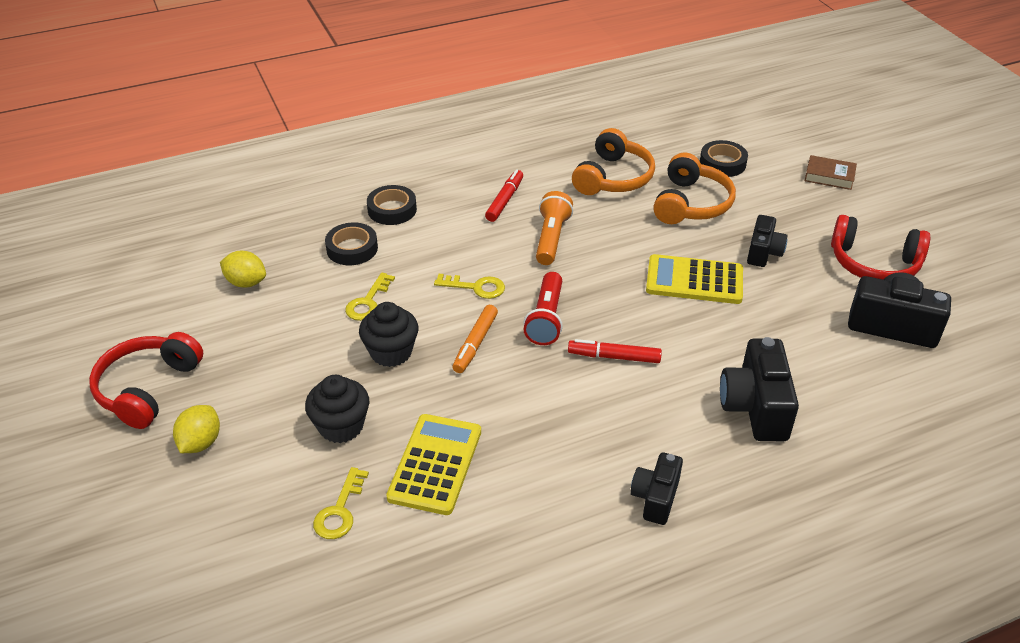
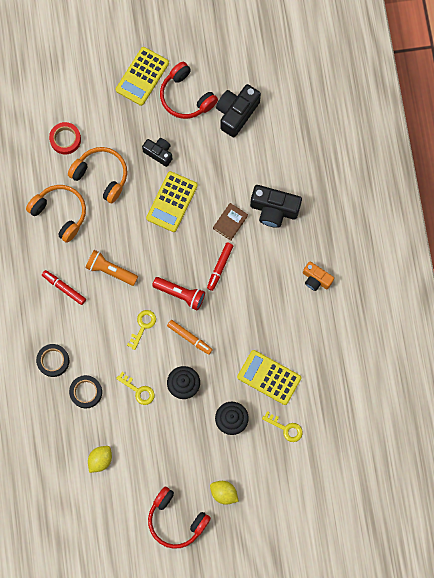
camera: 75 degrees left, 35 degrees up
(655, 498) = (316, 279): black camera -> orange camera
(722, 163) = (65, 139): black tape -> red tape
(829, 176) = (99, 80): brown book -> brown book (230, 222)
(869, 214) = (142, 76): none -> yellow calculator
(874, 263) = (186, 97): red headphones -> red headphones turned 105 degrees clockwise

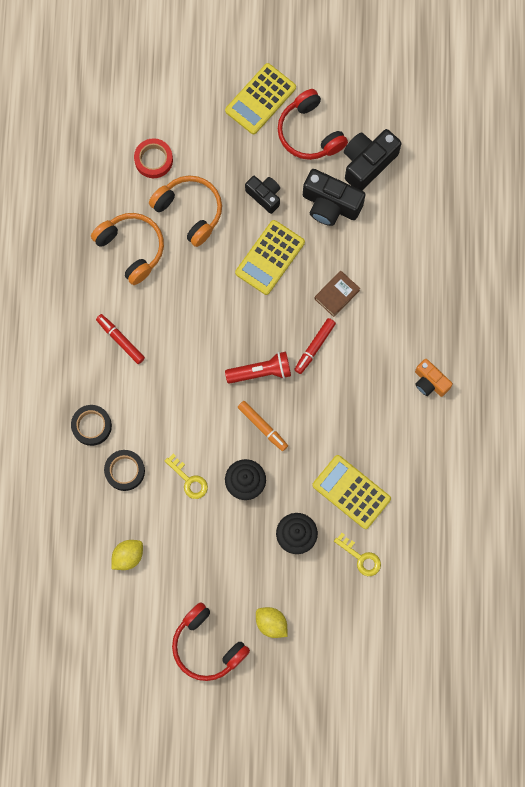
camera: 10 degrees right, 0 degrees up
(110, 270) = (180, 328): orange flashlight -> none
(143, 326) = (208, 403): yellow key -> none
(180, 294) = (261, 371): red flashlight -> red flashlight turned 45 degrees counterclockwise
(274, 210) = (393, 288): black camera -> black camera (330, 204)

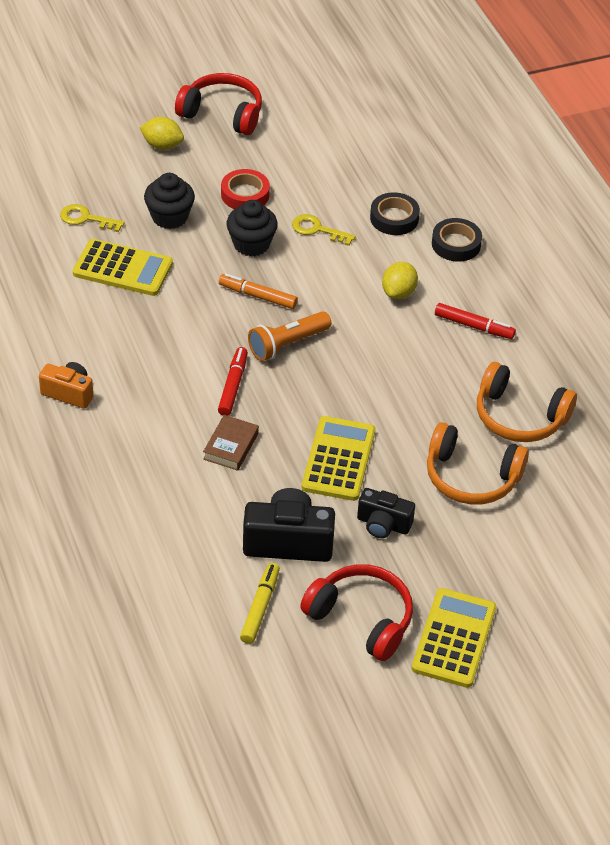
camera: 155 degrees right, 30 degrees down
(128, 556) = (347, 155): yellow lemon -> yellow lemon (398, 292)
(153, 160) = (554, 519): red tape -> red tape (245, 194)
(261, 371) = (287, 344): red flashlight -> orange flashlight
(367, 163) = (260, 607): black camera -> yellow marker

